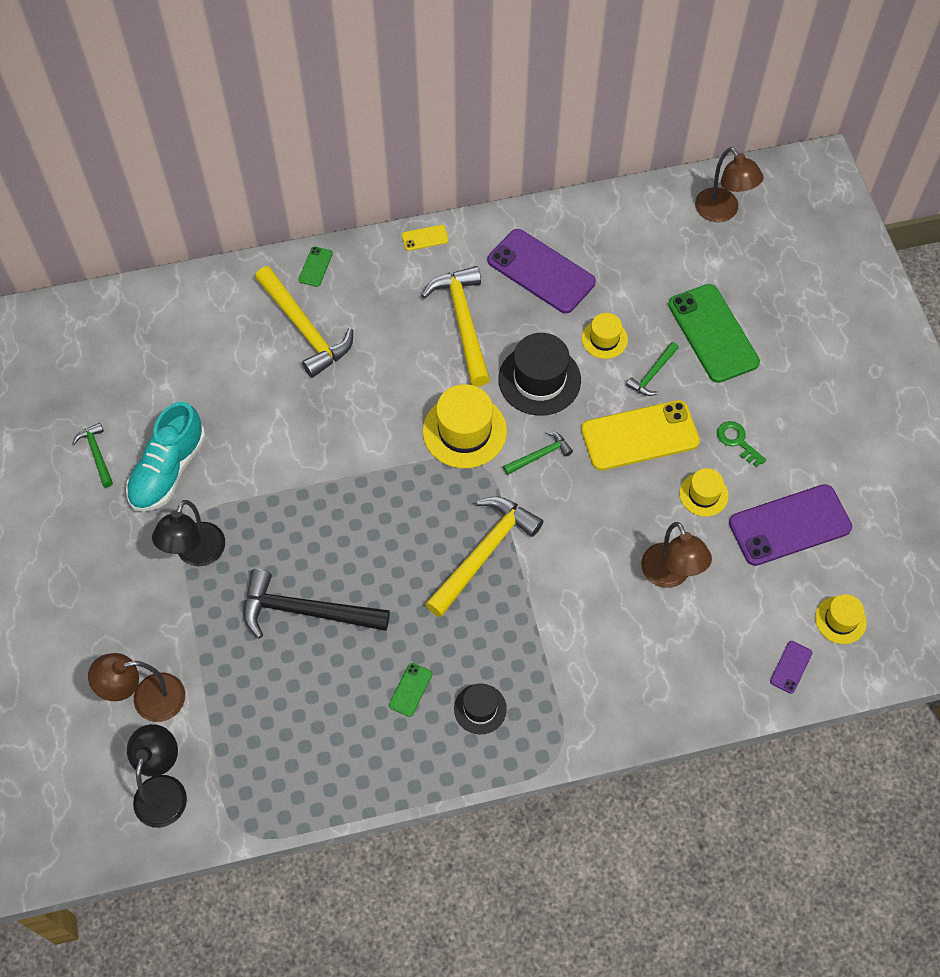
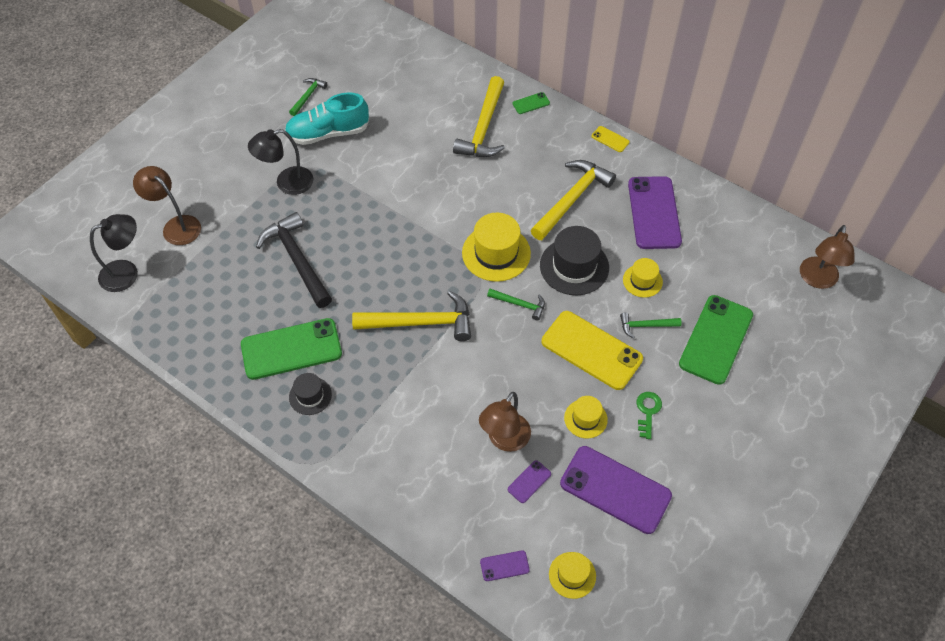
camera: 50 degrees right, 5 degrees down
(410, 689) = (291, 349): green phone -> green phone, size x2.32
(727, 586) = (529, 482): none -> purple phone

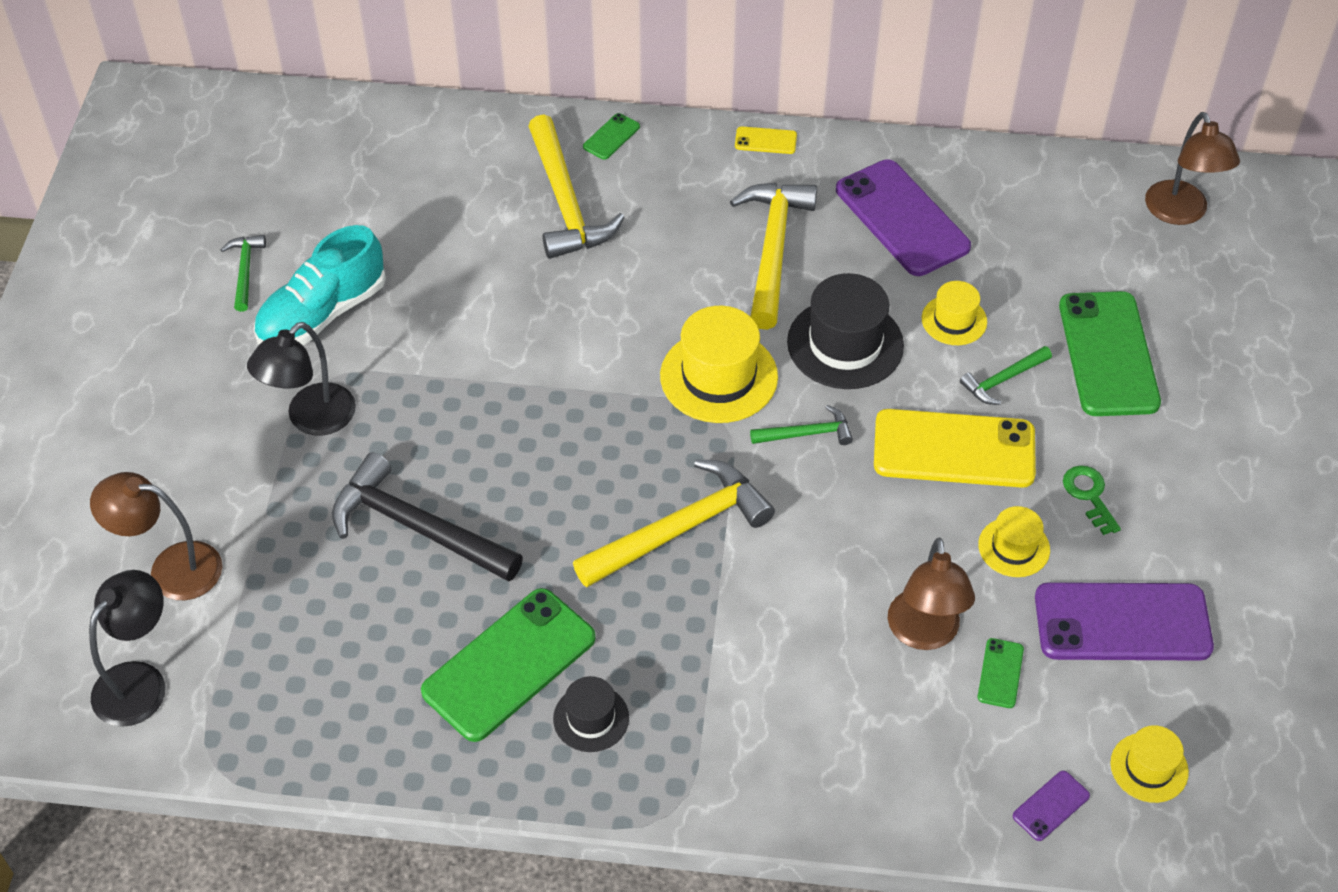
camera: 30 degrees left, 5 degrees down
(529, 482) = (1000, 673): purple phone -> green phone

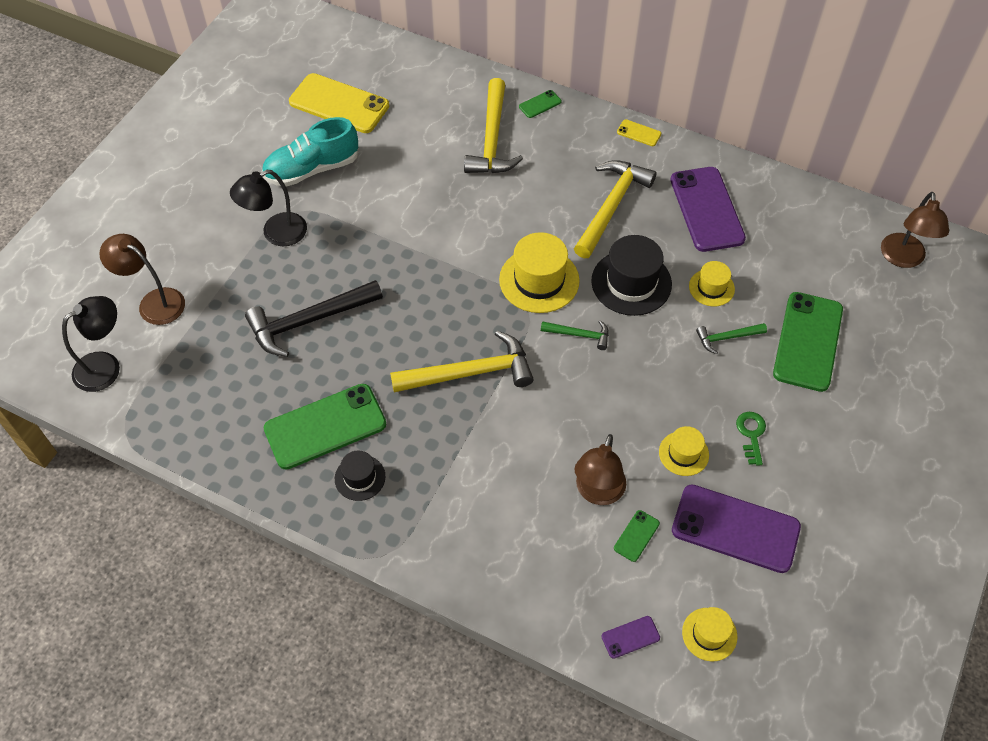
camera: 20 degrees right, 5 degrees up
(245, 271) = (278, 129): green hammer -> none
(417, 527) = (308, 321): black hammer -> black hammer turned 75 degrees counterclockwise
(954, 449) = (672, 375): yellow phone -> yellow phone (339, 104)

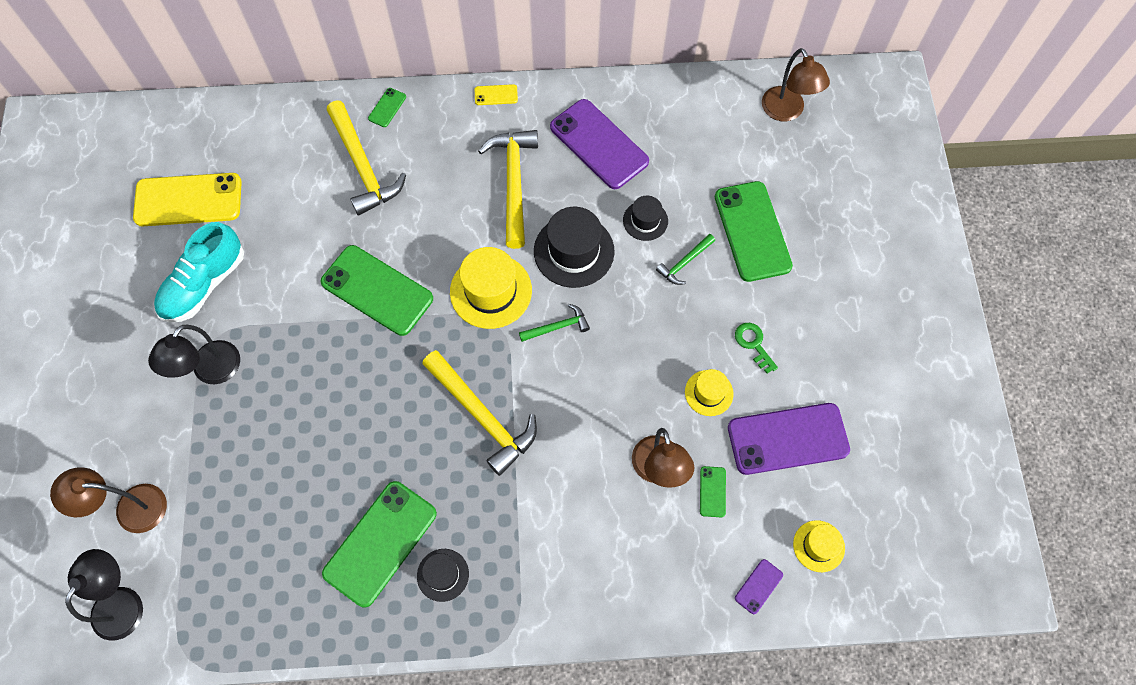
camera: 30 degrees left, 10 degrees up
(308, 321) = (299, 446): black hammer -> none
(444, 236) = (377, 290): none -> green phone
(470, 373) = (482, 416): yellow hammer -> yellow hammer turned 90 degrees clockwise
(711, 287) = (645, 220): yellow hat -> black hat

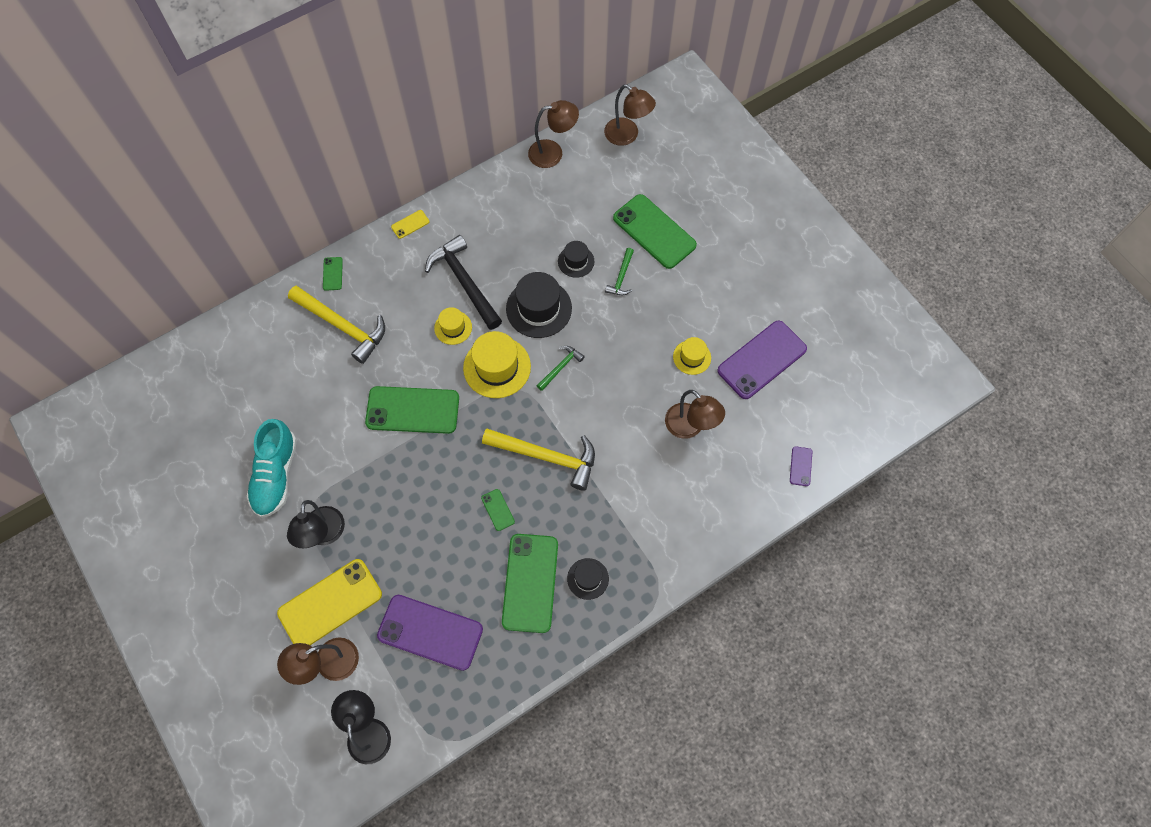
camera: 30 degrees left, 0 degrees up
(188, 200) = (220, 420): yellow phone -> yellow phone (330, 603)
(514, 183) = (464, 282): yellow hammer -> black hammer
(599, 144) = (509, 223): purple phone -> purple phone (430, 632)
(693, 91) = (553, 153): none -> brown lamp
(712, 491) = (734, 421): green phone -> green phone (498, 510)
(753, 344) = (701, 308): green key -> none
(818, 546) = (823, 419): yellow hat -> yellow hat (453, 327)

